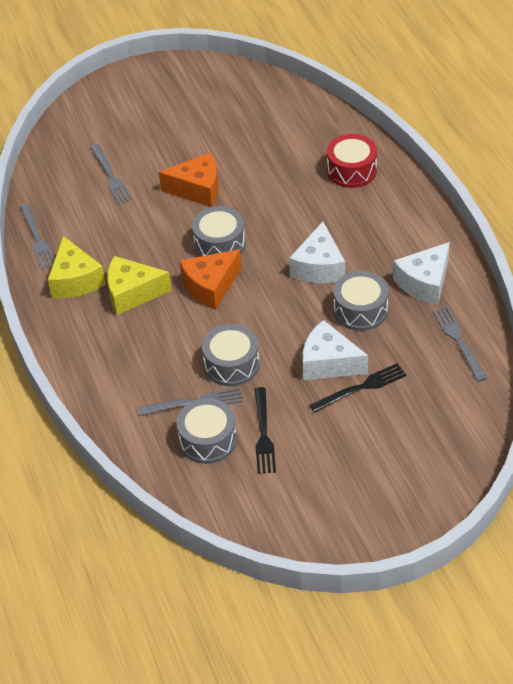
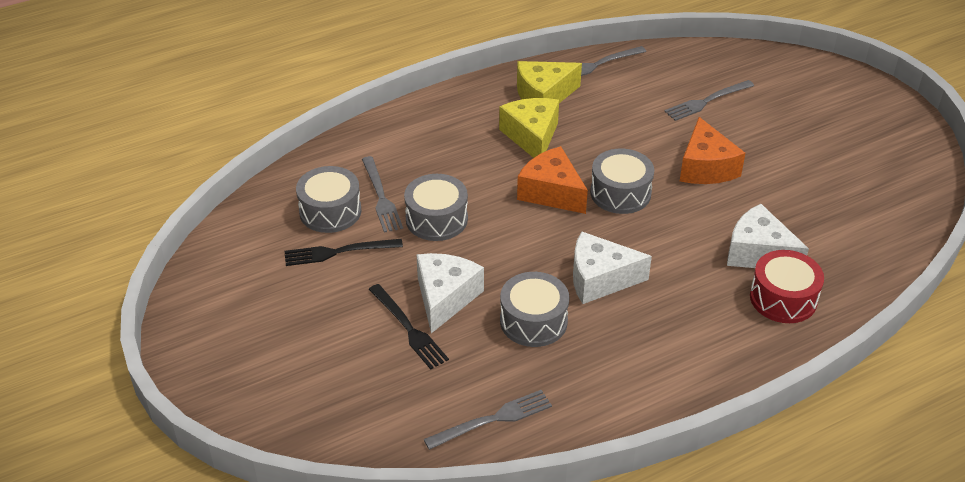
camera: 80 degrees right, 5 degrees down
(424, 283) = (591, 381): white cheese -> white cheese (758, 253)

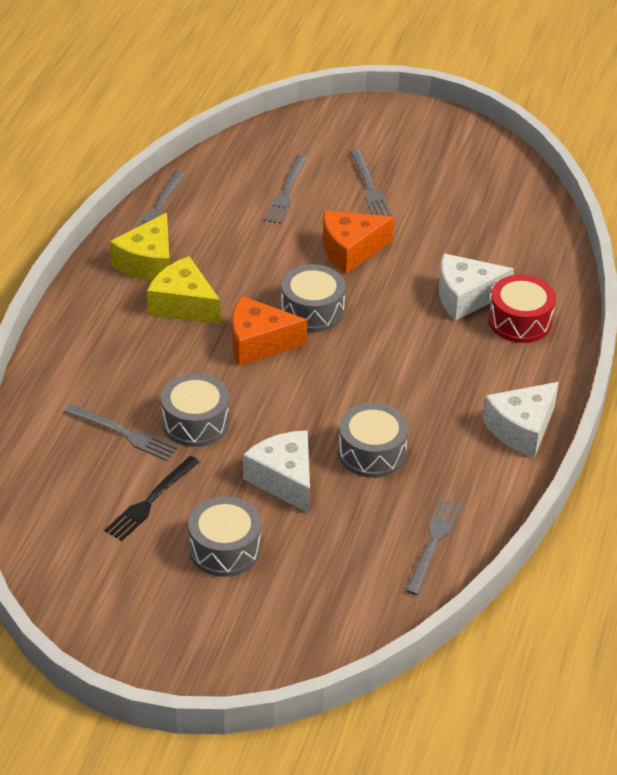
camera: 45 degrees left, 0 degrees up
(330, 211) = (97, 473): grey drum -> grey drum (225, 549)
(408, 329) = (287, 521): black fork -> none
(600, 279) = (380, 389): white cheese -> white cheese (521, 429)
(706, 167) = (350, 250): orange cheese -> orange cheese turned 120 degrees clockwise
(779, 131) = (369, 187): none -> grey fork

